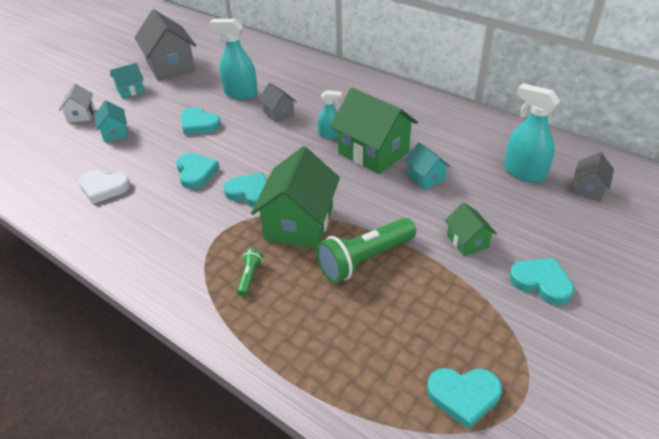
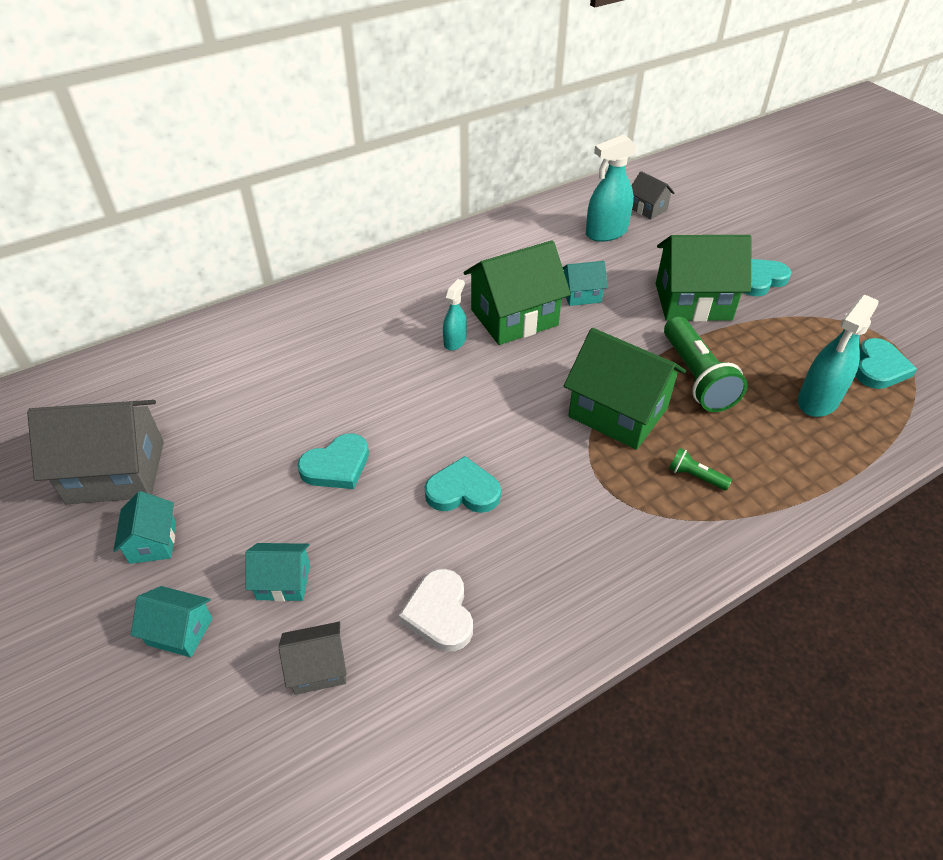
camera: 70 degrees left, 5 degrees up
(81, 115) = (180, 631): white house -> turquoise house
(104, 188) = (439, 613): white heart -> white heart turned 135 degrees clockwise
(240, 93) = (285, 402): turquoise spray bottle -> turquoise spray bottle (818, 400)
(250, 193) = (538, 442): turquoise heart -> none
(278, 113) = (371, 375): grey house -> grey house (318, 668)
(467, 241) = (693, 301): green house -> green house, size x1.97

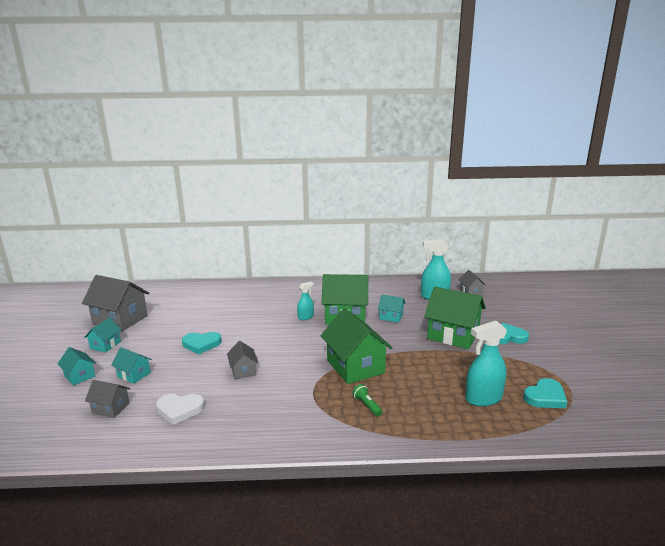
camera: 30 degrees right, 25 degrees down
(439, 613) = (179, 410): white heart -> white heart turned 105 degrees counterclockwise
(463, 491) = (243, 371): turquoise heart -> grey house
(696, 377) = (417, 366): green flashlight -> none

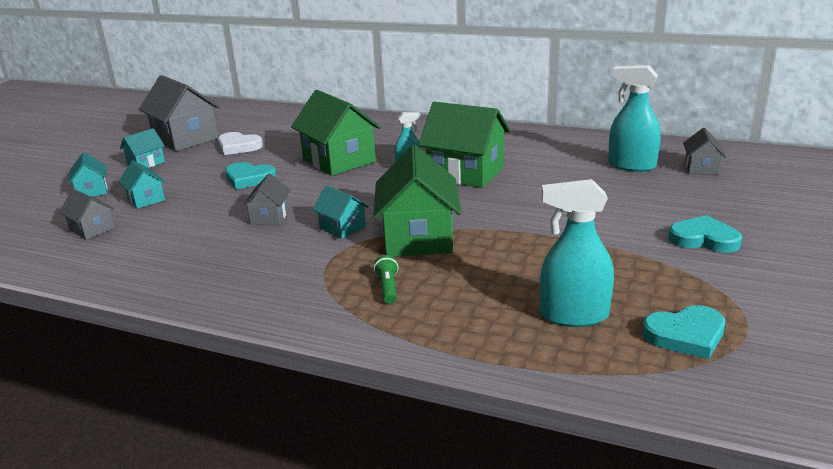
camera: 25 degrees right, 5 degrees up
(179, 410) = (159, 245): white heart -> white heart (238, 146)
(391, 317) = (533, 183): turquoise house -> turquoise house (342, 227)
(453, 335) = (609, 222): green house -> green house (339, 161)

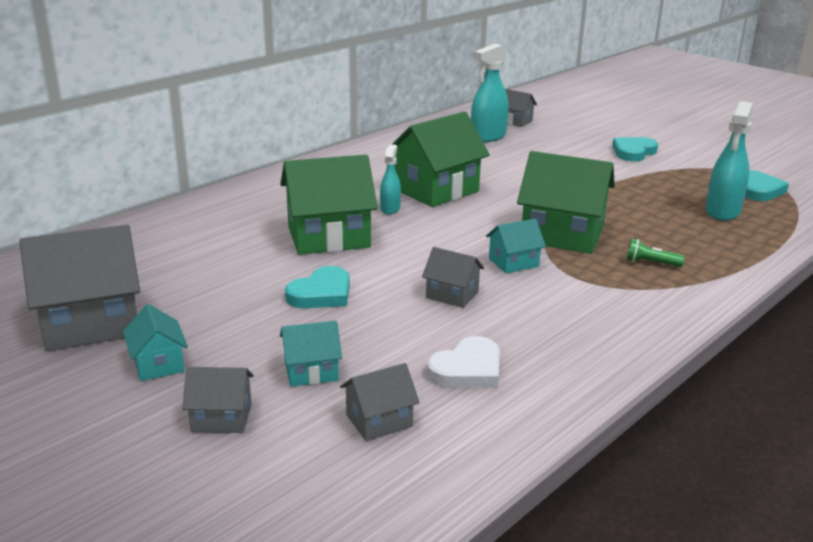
camera: 70 degrees left, 0 degrees up
(92, 191) = (221, 418): turquoise house -> grey house
(238, 146) = (190, 288): white heart -> white heart (467, 369)

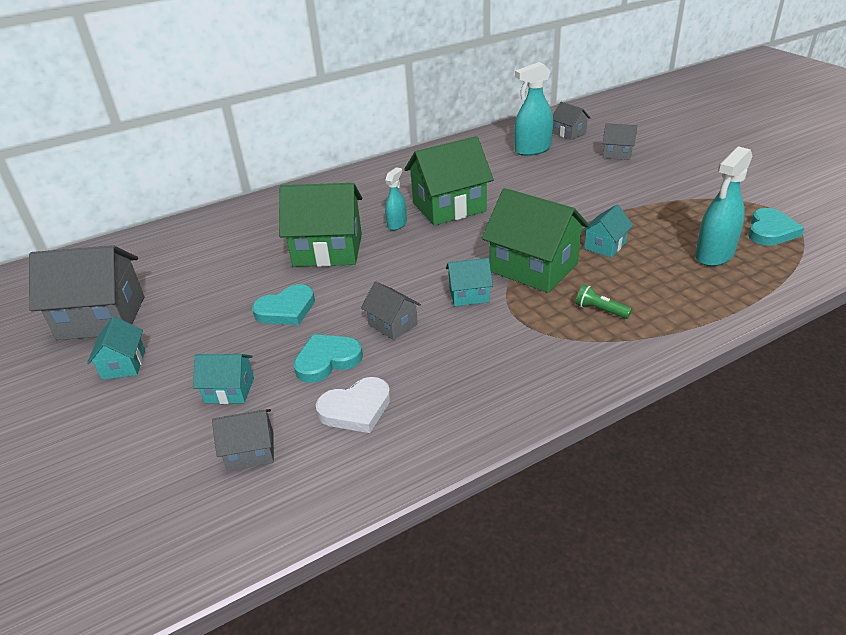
camera: 20 degrees right, 10 degrees up
(221, 418) = (135, 426): grey house -> grey house (617, 154)
(618, 212) = (605, 245): none -> turquoise house
(633, 152) = (664, 175): turquoise heart -> turquoise heart (327, 360)

